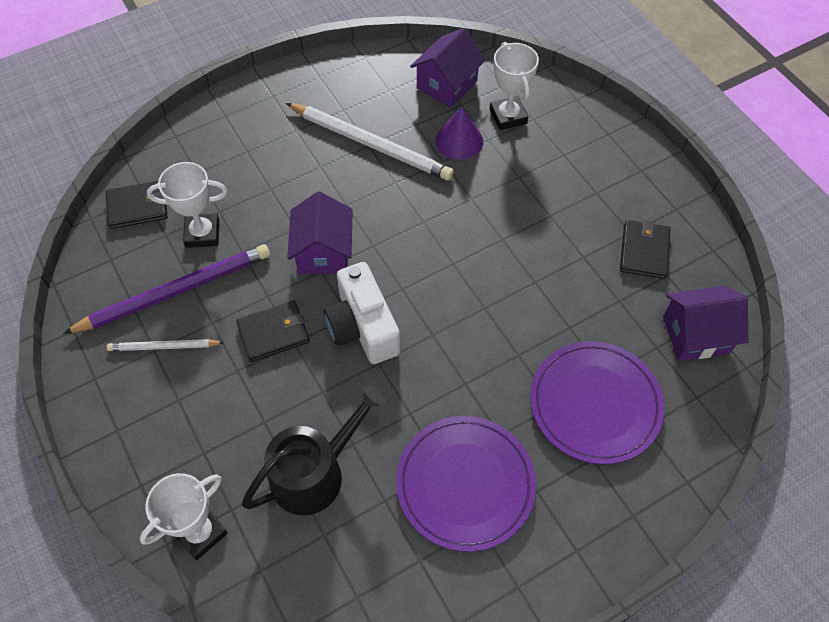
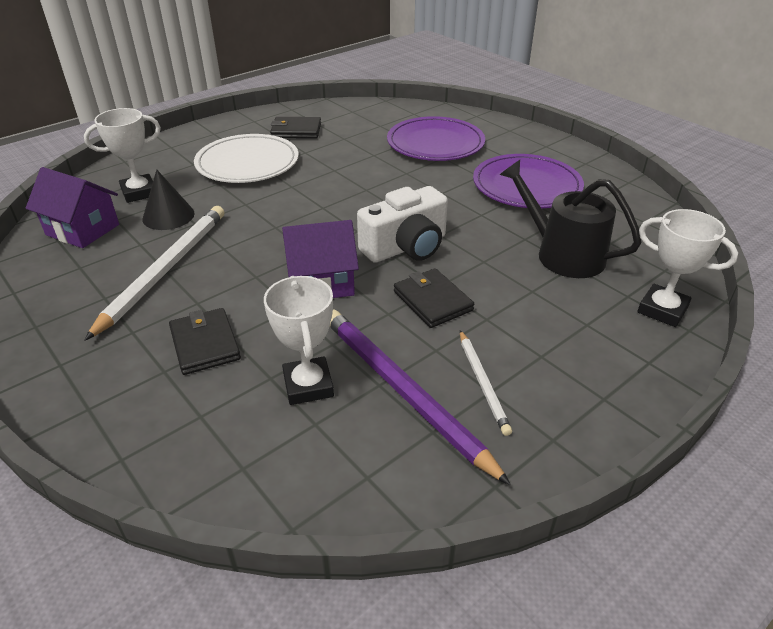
camera: 100 degrees left, 20 degrees down
(138, 207) = (266, 469): black wallet -> black wallet (205, 344)
(459, 141) = (168, 216): purple cone -> black cone
(560, 201) = (247, 163): none -> white plate
(696, 335) = (365, 114): purple house -> none

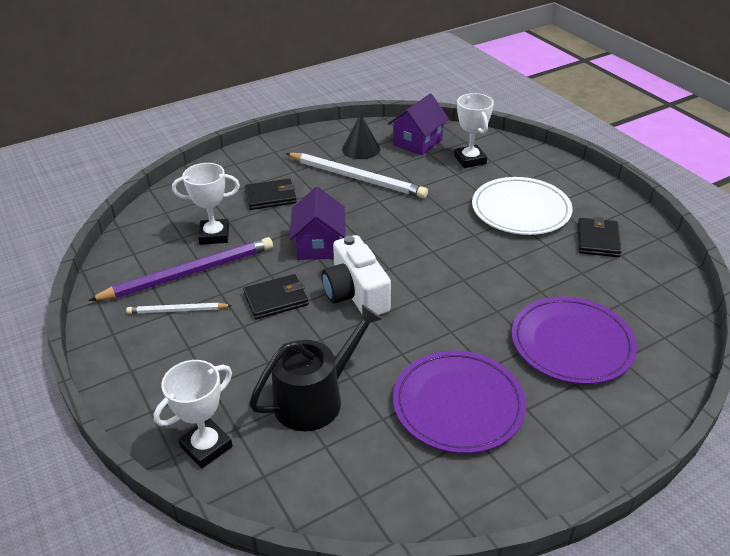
camera: 100 degrees right, 0 degrees up
(168, 216) = (431, 175): black cone -> black cone (361, 149)

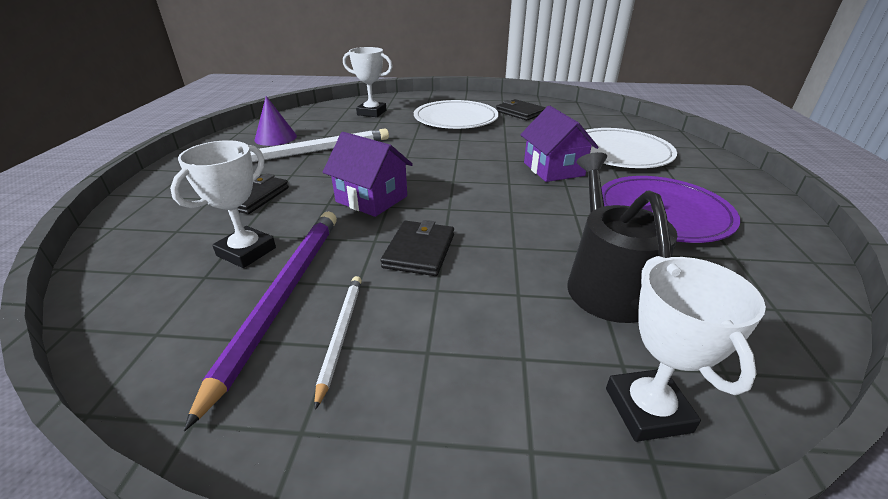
camera: 55 degrees left, 5 degrees down
(177, 310) = (340, 334): white pencil -> white pencil turned 150 degrees clockwise
(355, 294) = (468, 206): white camera -> none
(361, 149) = (275, 138): black cone -> purple cone
(417, 142) = (315, 119): purple house -> purple house (553, 169)
(571, 343) = (620, 152): purple plate -> white plate

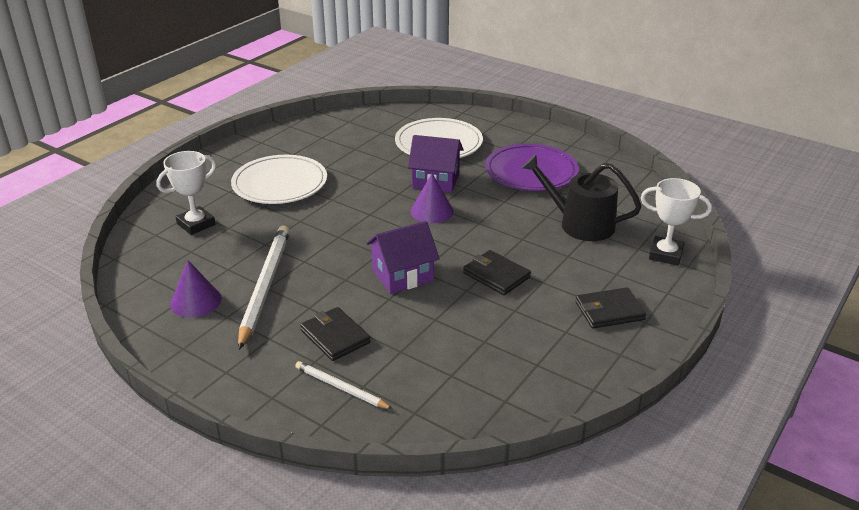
camera: 60 degrees left, 0 degrees up
(246, 252) = (432, 351): white trophy -> none
(282, 296) = (504, 342): purple pencil -> none
(340, 334) = (558, 327): white pencil -> white pencil (341, 388)
(498, 182) = (432, 211): none -> purple cone
(520, 112) = (307, 147): black wallet -> black wallet (609, 311)

